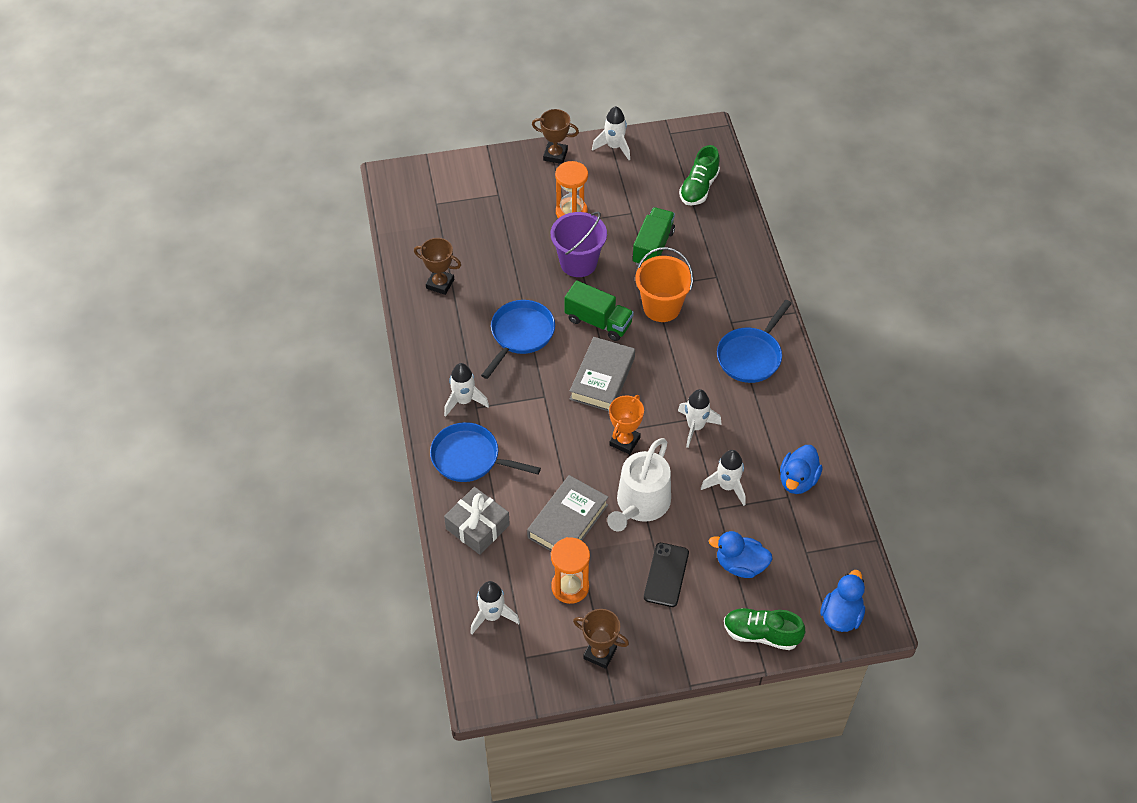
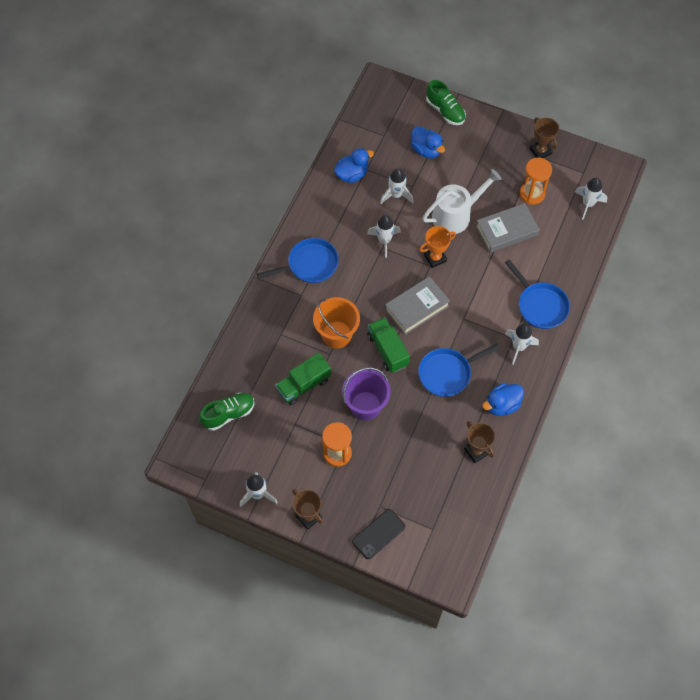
camera: 145 degrees left, 10 degrees up
(477, 527) = (563, 259): grey gift -> none
(666, 575) = (472, 169): black phone -> black phone (378, 534)
(841, 615) = (394, 95): blue duck -> blue duck (502, 405)

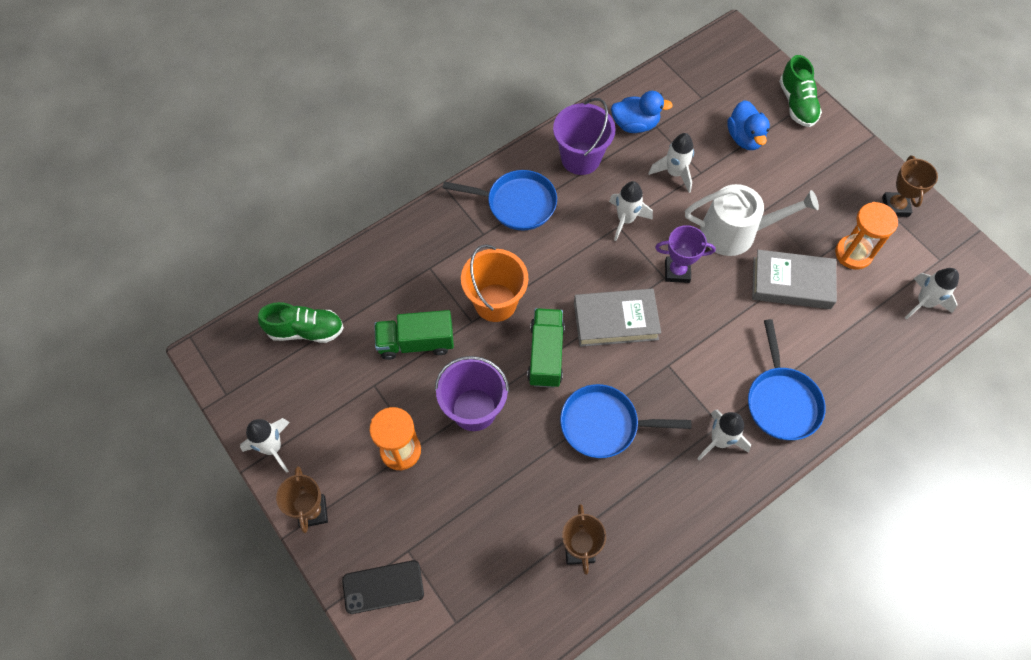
camera: 30 degrees right, 0 degrees up
(331, 214) = (580, 158): none -> purple bucket
(435, 258) = (677, 271): orange trophy -> purple trophy
(502, 405) = (651, 506): blue duck -> none

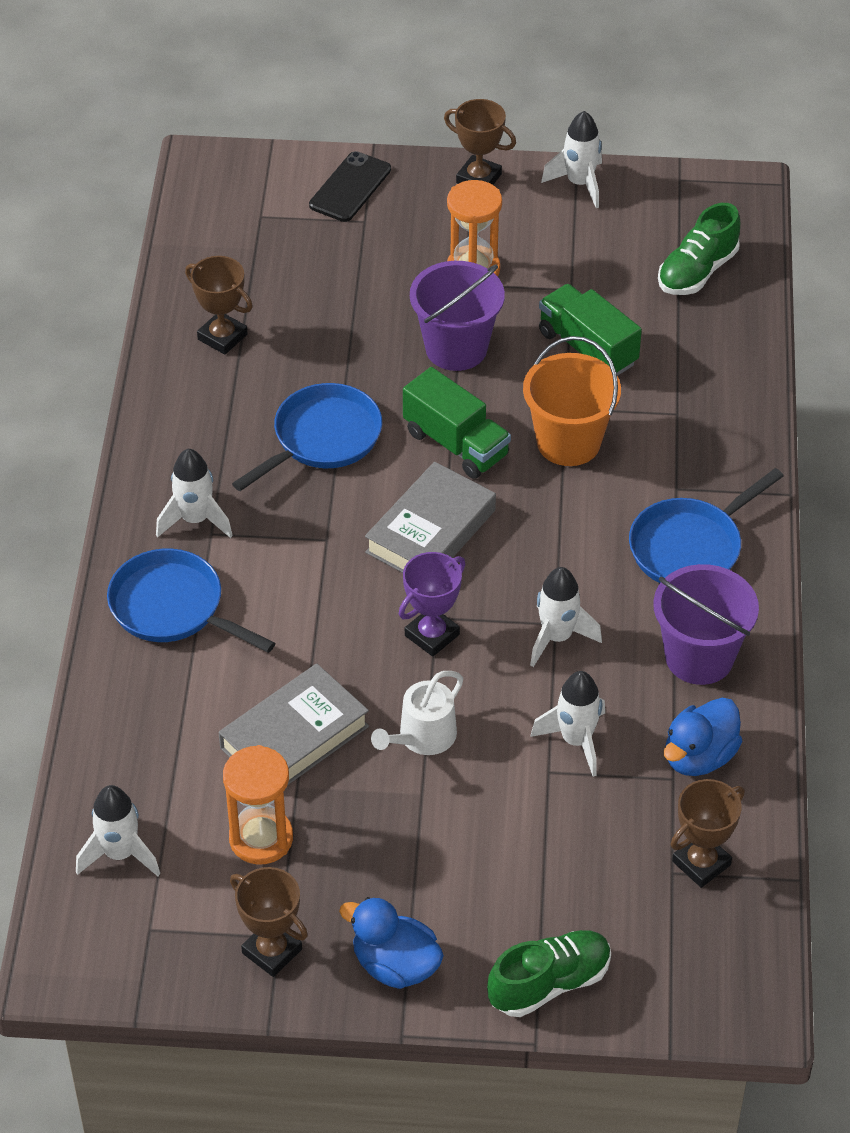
camera: 130 degrees right, 15 degrees down
(416, 342) = (587, 348): green truck -> green truck turned 75 degrees counterclockwise
(687, 91) = (701, 863): none -> brown trophy
(735, 232) = (422, 737): white watering can -> white watering can, size x0.62
(745, 138) = (554, 867): blue duck -> blue duck (395, 965)
(797, 104) = (549, 983): green shoe -> green shoe turned 120 degrees clockwise

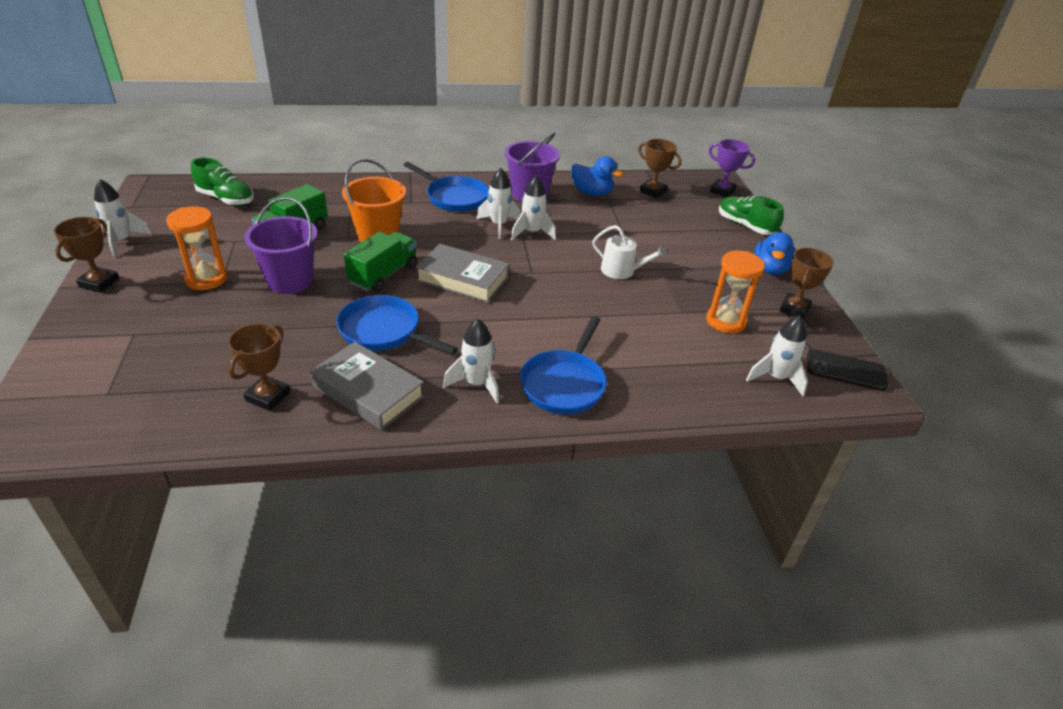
camera: 105 degrees left, 10 degrees down
(294, 737) = (646, 316): grey book -> grey book (368, 391)
(350, 187) = (85, 345): black phone -> black phone (846, 370)
(432, 635) = (546, 273): purple trophy -> purple trophy (722, 191)
(576, 740) = (599, 225): white rocket -> white rocket (498, 225)

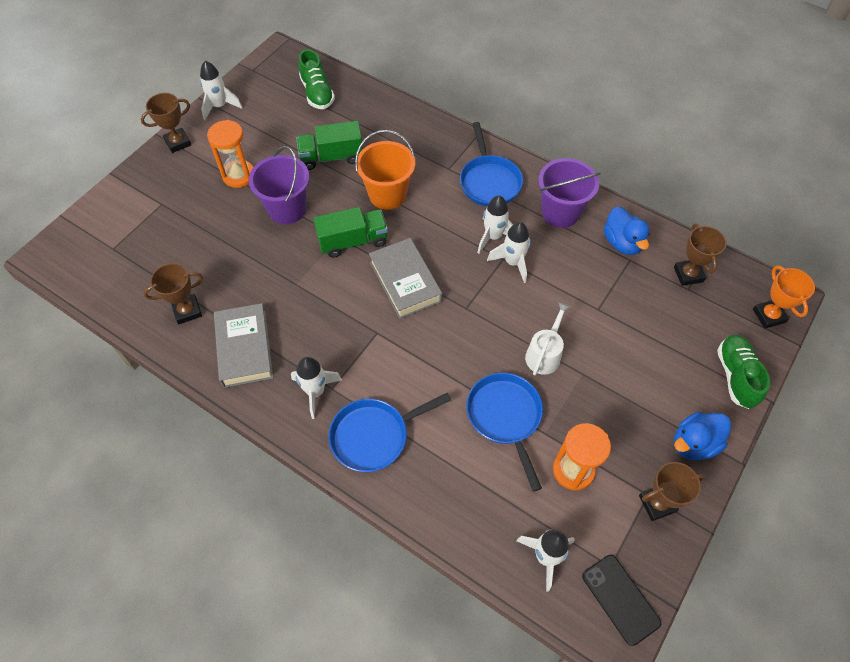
camera: 45 degrees right, 20 degrees up
(384, 331) = (302, 299): blue pan -> blue pan (505, 417)
(622, 271) = (544, 354): white watering can -> white watering can turned 135 degrees counterclockwise
(722, 191) = (769, 316): purple trophy -> orange trophy

